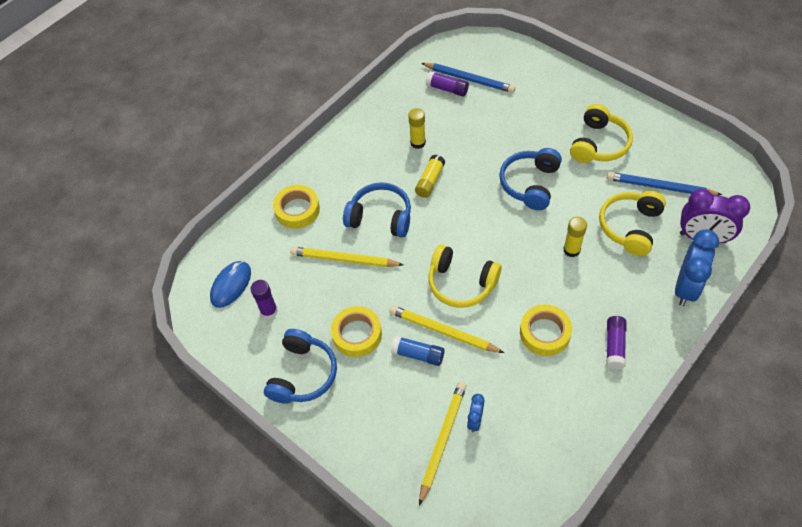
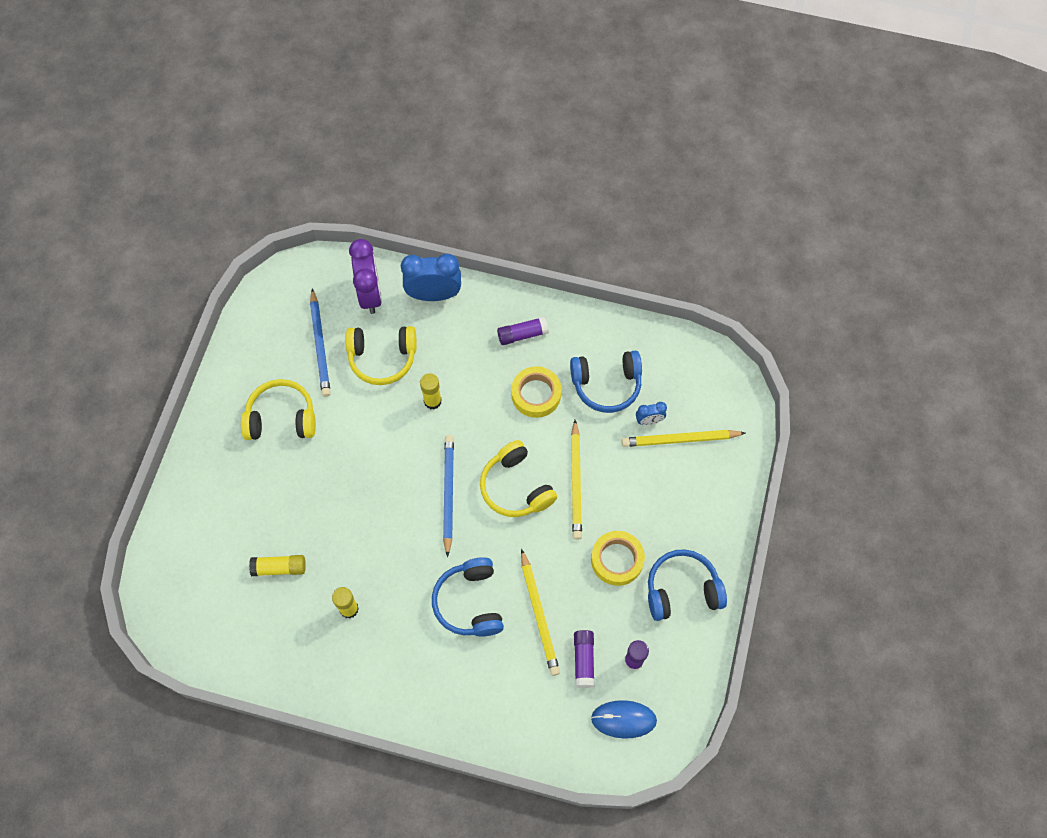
camera: 120 degrees left, 10 degrees up
(297, 210) = (498, 700): yellow tape -> none
(418, 354) = (610, 494): blue glue stick -> none
(430, 181) = (399, 571): yellow glue stick -> yellow glue stick (279, 568)
(447, 89) = (250, 611): purple glue stick -> purple glue stick (583, 660)
(461, 283) = (516, 487): yellow headphones -> yellow headphones turned 150 degrees clockwise
(469, 79) = (226, 592): blue pencil -> blue pencil (448, 493)
(530, 184) = (364, 467): blue headphones -> blue headphones (606, 385)

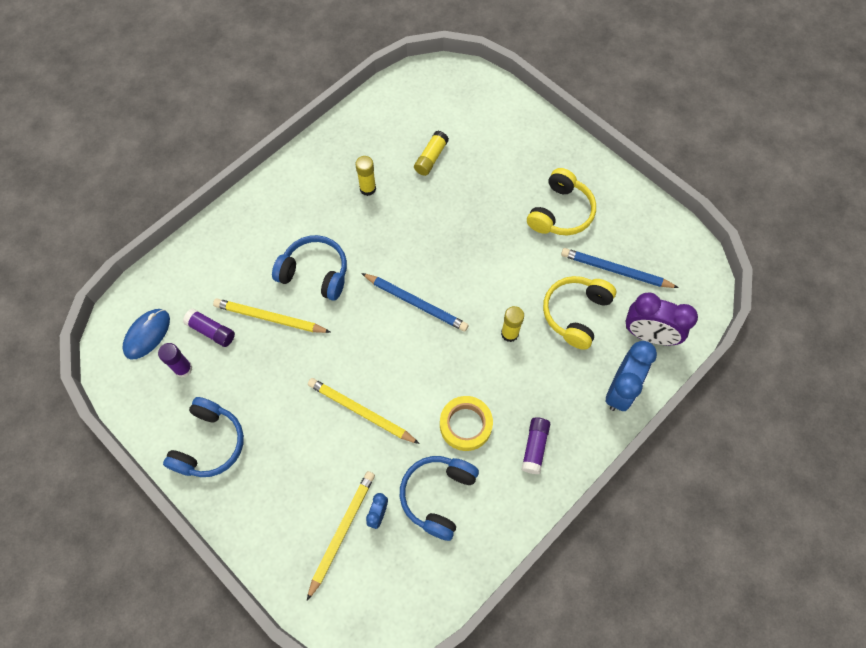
camera: 120 degrees right, 0 degrees up
(516, 487) = (388, 359): yellow headphones -> none
(617, 560) = (271, 405): yellow tape -> none

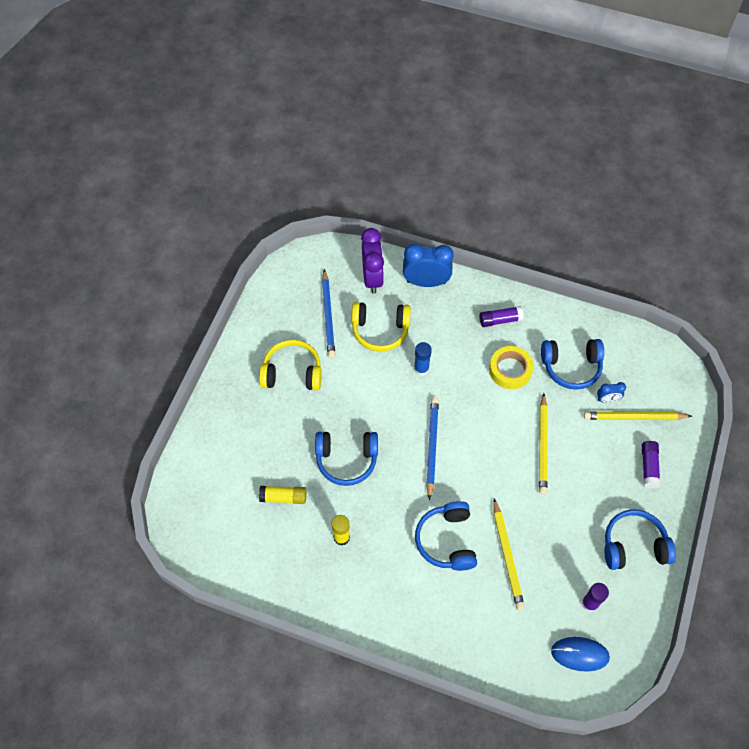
camera: 115 degrees left, 5 degrees down
(211, 331) = (545, 599): purple glue stick -> purple glue stick (648, 467)
(441, 222) = (346, 460): none -> blue headphones
(509, 333) = (421, 369): yellow glue stick -> blue glue stick

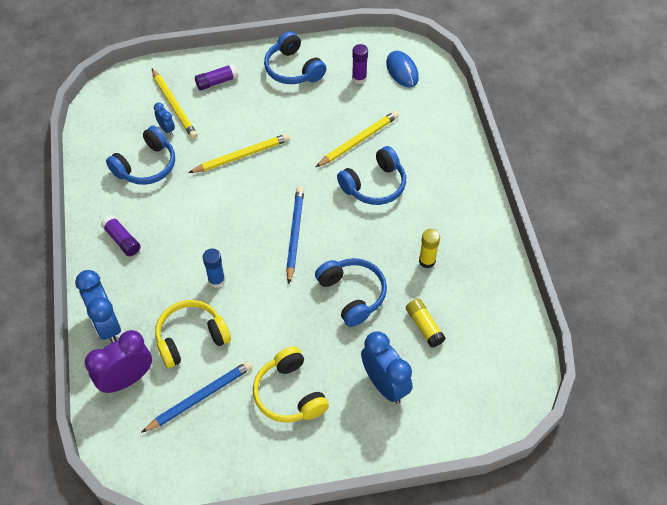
camera: 120 degrees left, 5 degrees down
(255, 440) = (384, 384): none -> blue clock
(380, 330) = (191, 338): yellow headphones -> yellow headphones turned 90 degrees counterclockwise
(432, 446) = (295, 234): blue pencil -> blue pencil turned 120 degrees clockwise
(510, 370) = (176, 209): yellow tape -> none
(571, 367) = (146, 166): blue headphones -> blue headphones turned 75 degrees clockwise

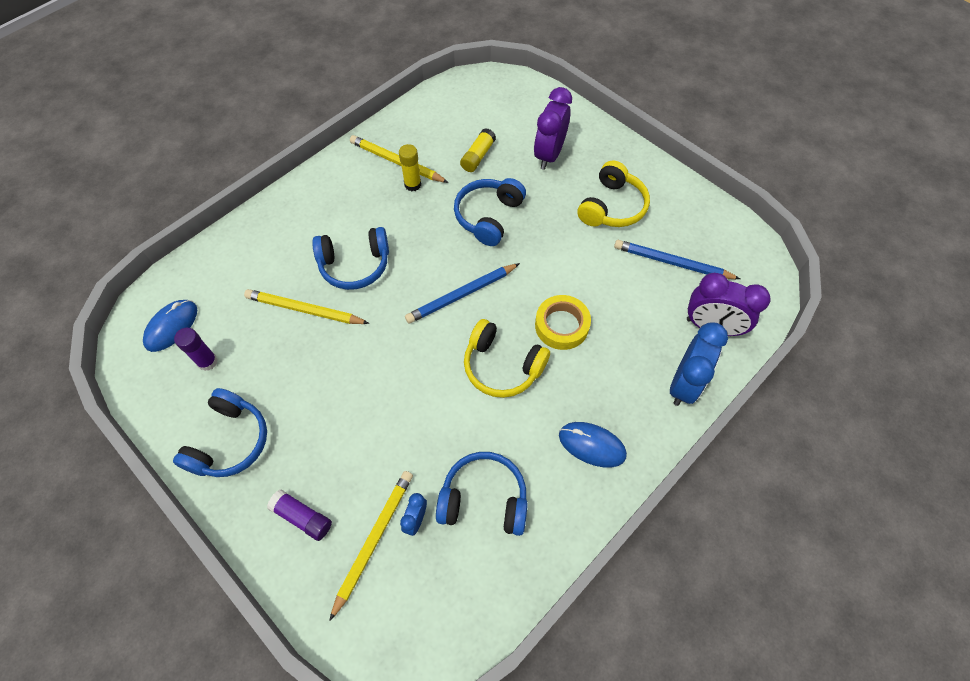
camera: 125 degrees left, 5 degrees up
(122, 240) = (592, 445): purple glue stick -> blue mouse
(191, 338) = (632, 305): yellow headphones -> yellow headphones (502, 366)
(216, 280) = (561, 325): blue glue stick -> yellow tape
(242, 156) = (399, 407): yellow pencil -> yellow pencil (396, 162)
(374, 185) = (355, 265): blue headphones -> blue headphones turned 150 degrees clockwise
(384, 384) = (549, 155): blue clock -> purple clock

